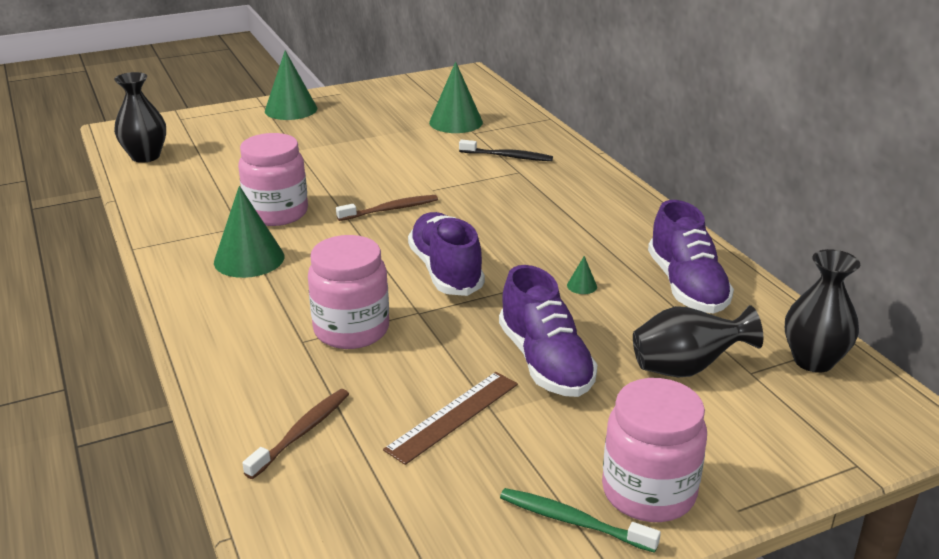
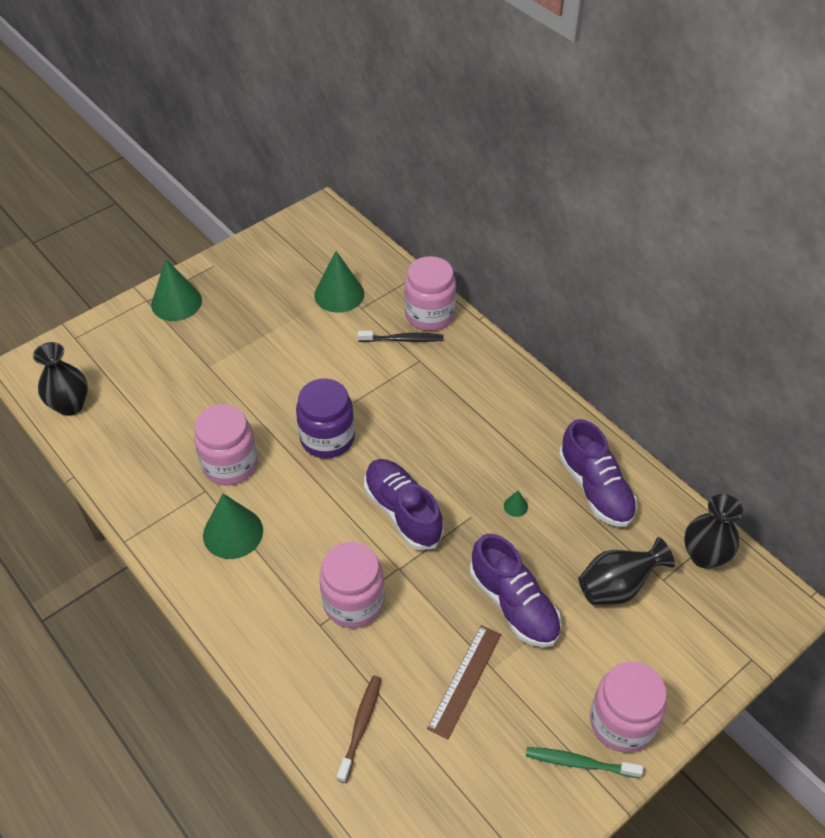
camera: 15 degrees left, 20 degrees up
(390, 209) = (327, 438): brown toothbrush -> purple jar
(545, 144) = (429, 315): none -> pink jar

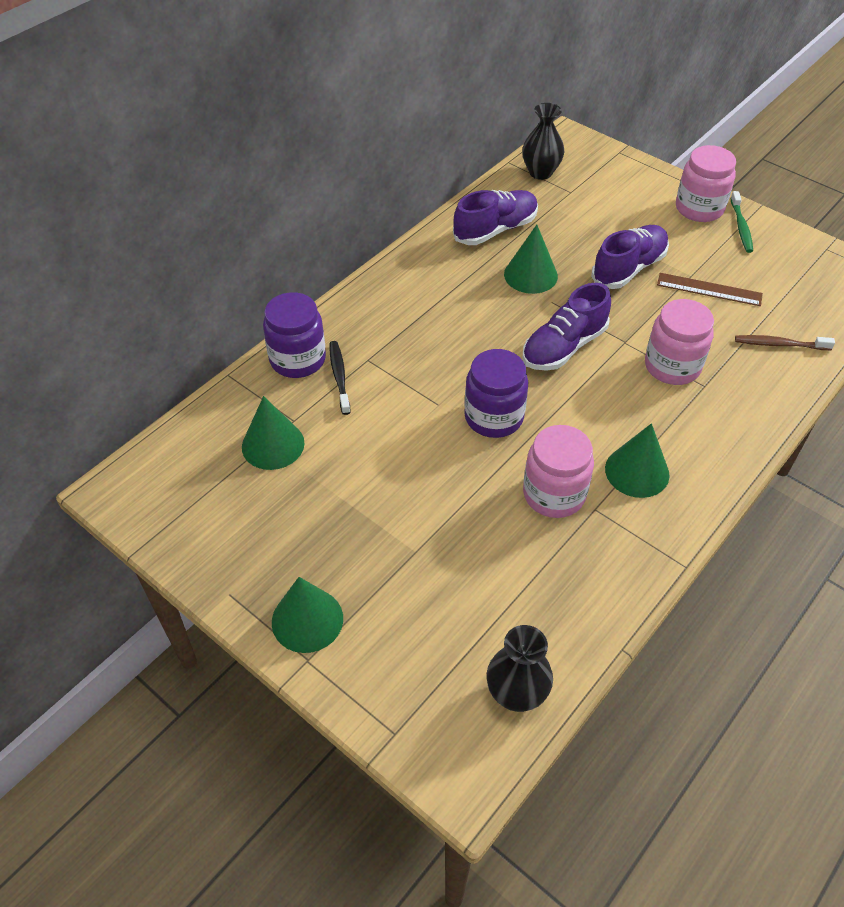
camera: 100 degrees left, 0 degrees up
(429, 315) = (298, 359): pink jar -> purple jar
(515, 506) = (530, 275): green cone -> green cone, size x2.42
(617, 586) = (587, 214): black vase -> none

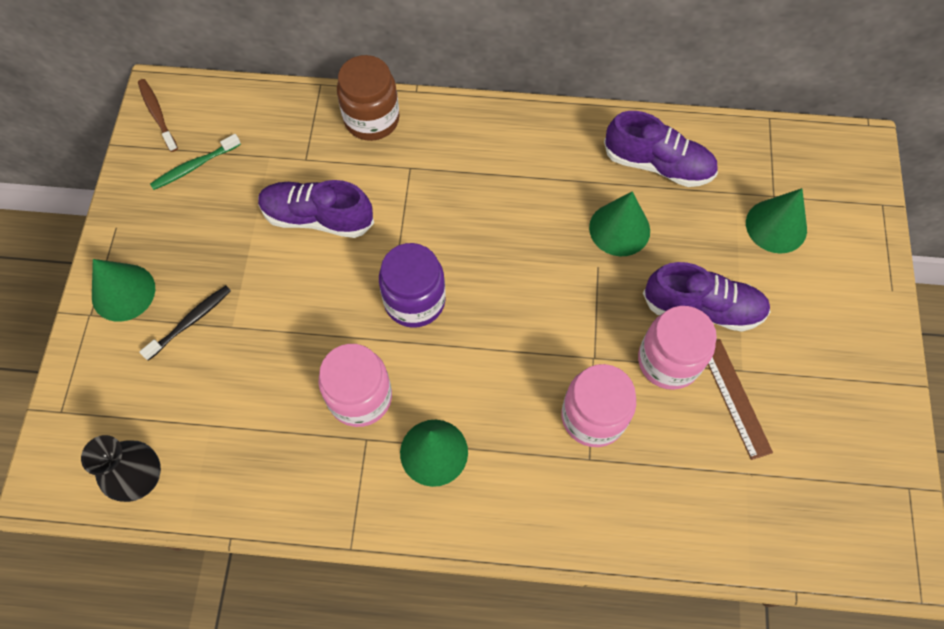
camera: 55 degrees right, 15 degrees up
(273, 444) = (271, 162): green cone -> green cone (776, 226)
(298, 359) = (372, 119): purple jar -> brown jar
(339, 376) = (375, 160): black toothbrush -> black toothbrush (190, 321)
(540, 172) = (779, 153): black vase -> none
(564, 347) = (545, 309): purple shoe -> purple shoe (317, 218)
(699, 208) = (859, 326): pink jar -> pink jar (668, 361)
(741, 227) = (866, 382): green toothbrush -> green toothbrush (194, 166)
(779, 344) = (706, 505): brown toothbrush -> brown toothbrush (157, 114)

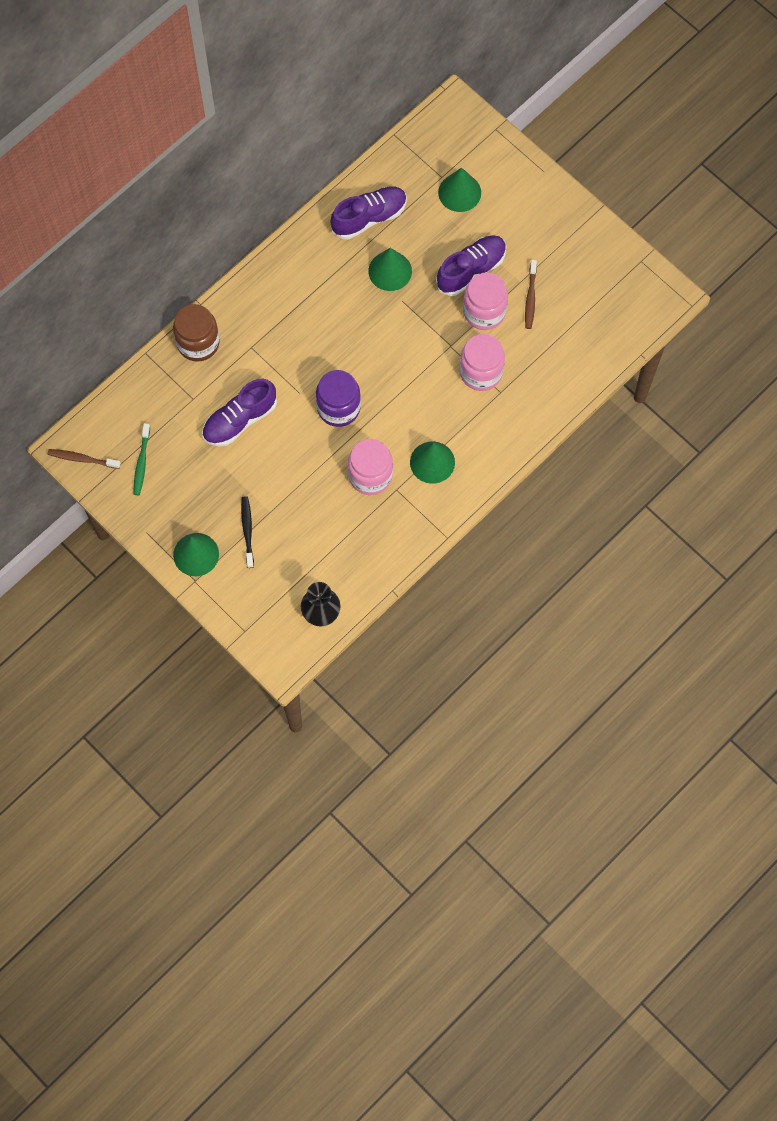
camera: 50 degrees left, 5 degrees up
(734, 398) = (530, 298): brown ruler -> brown toothbrush

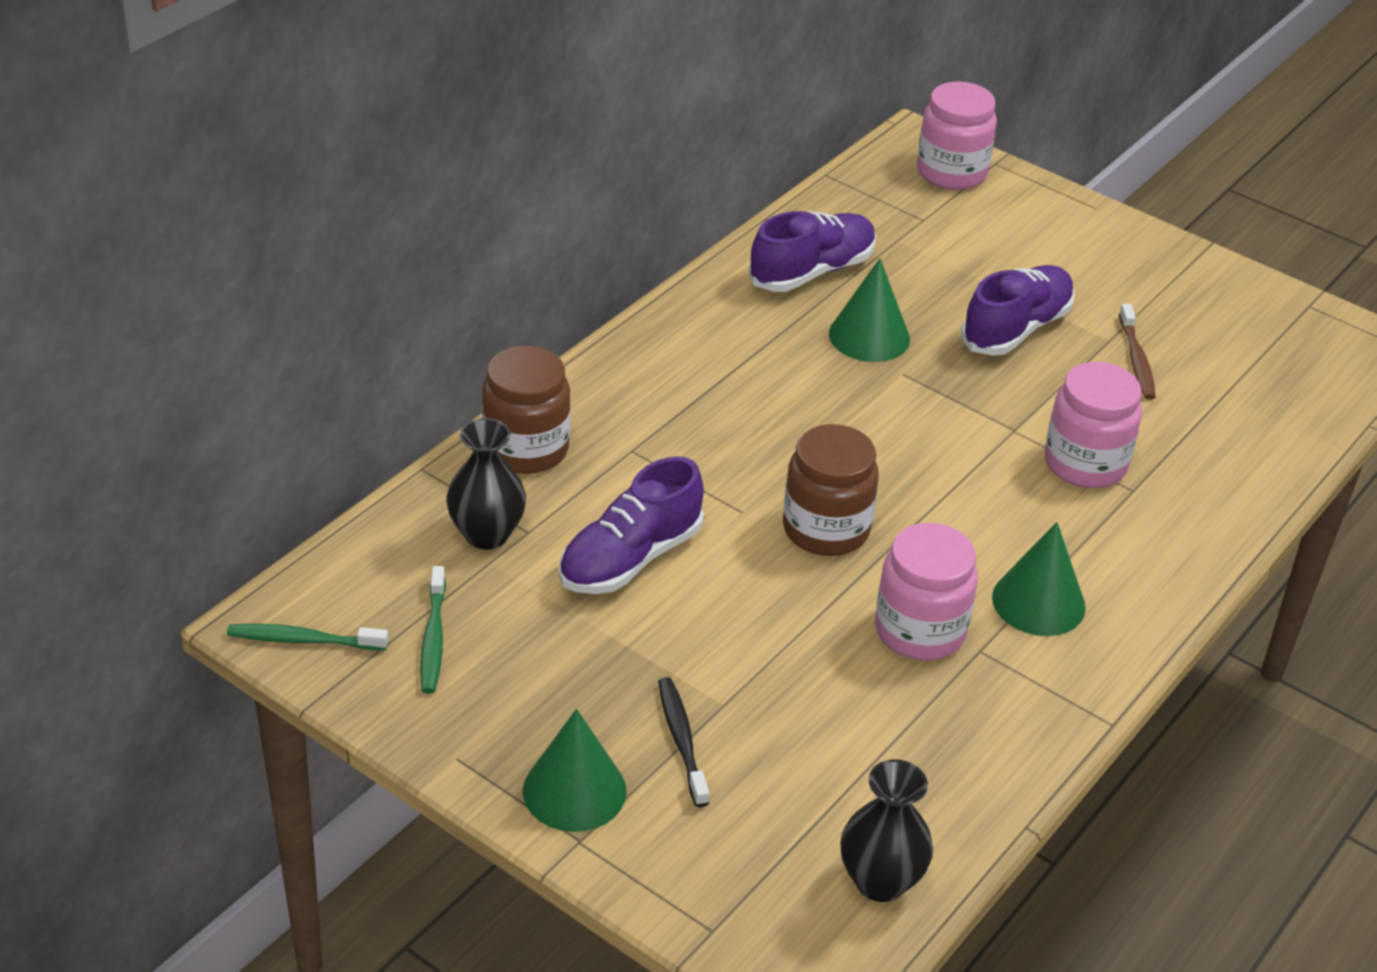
camera: 10 degrees left, 30 degrees down
(82, 459) = (303, 640): brown toothbrush -> green toothbrush
(173, 399) = (487, 534): none -> black vase
(338, 408) = (826, 529): purple jar -> brown jar
(459, 192) = (961, 236): green cone -> none
(484, 312) = (1060, 381): pink jar -> pink jar (951, 172)

